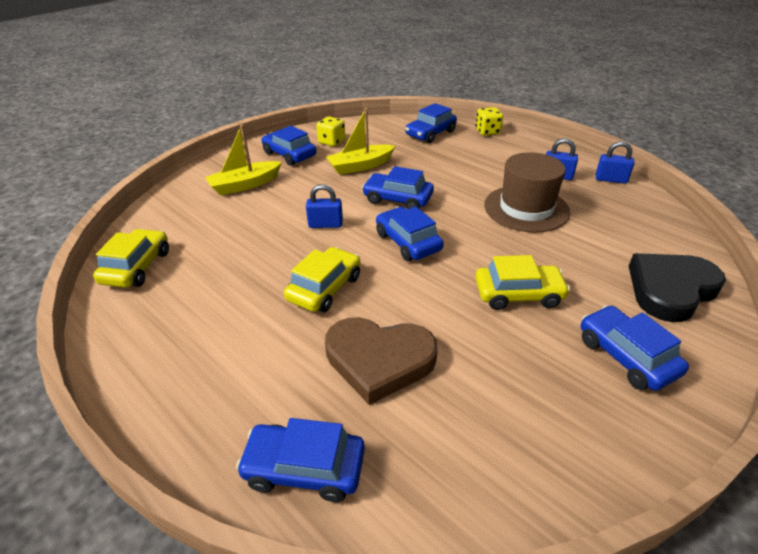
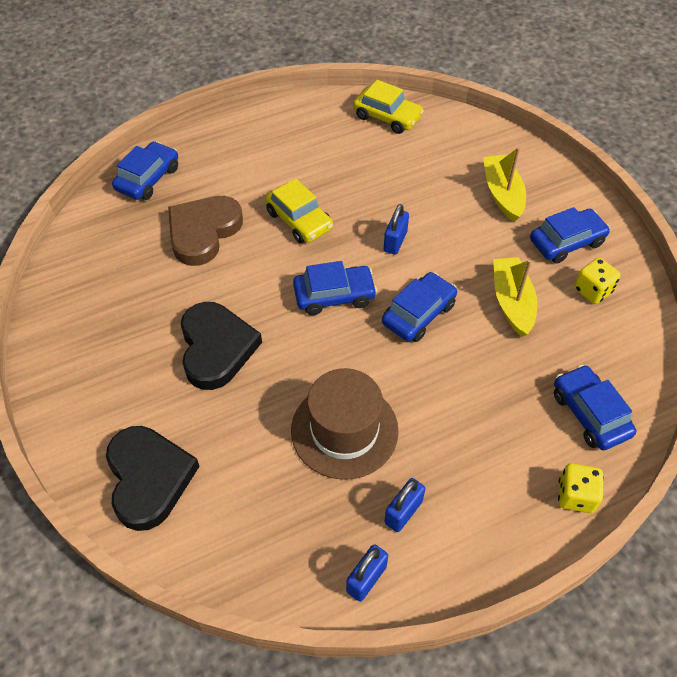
camera: 110 degrees right, 15 degrees up
(518, 294) = (216, 348): yellow car -> black heart
(626, 356) = (109, 384): blue car -> none

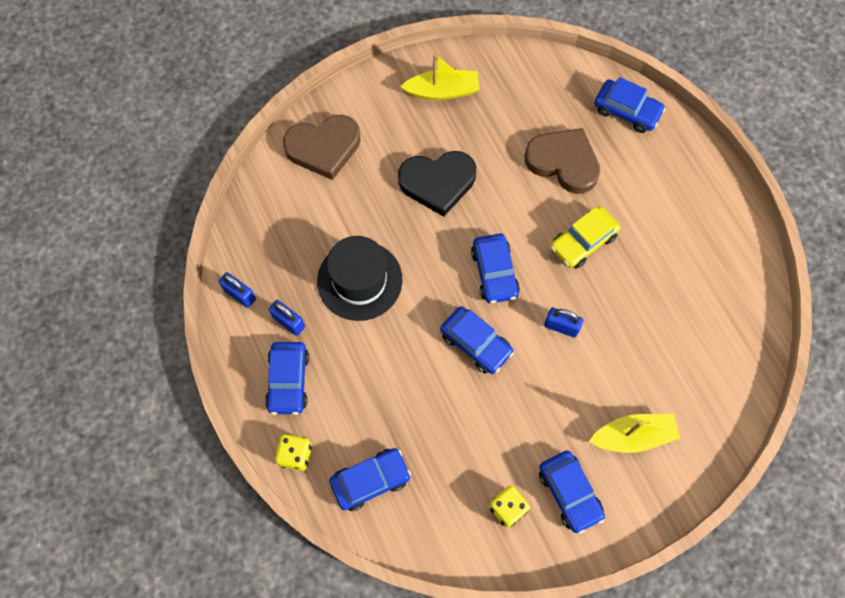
camera: 90 degrees right, 15 degrees up
(149, 478) = (324, 148): black heart -> brown heart
(344, 430) = (359, 280): brown hat -> black hat
(387, 117) = (740, 325): yellow car -> none
(482, 509) = (288, 381): none -> blue car
(512, 302) = (491, 428): yellow boat -> yellow boat (442, 91)

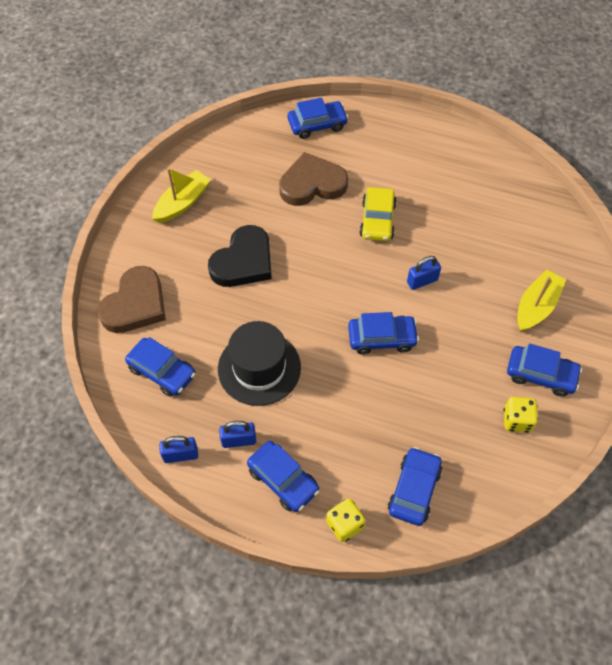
camera: 45 degrees left, 10 degrees down
(494, 272) = (344, 285): blue car -> blue car (162, 371)

